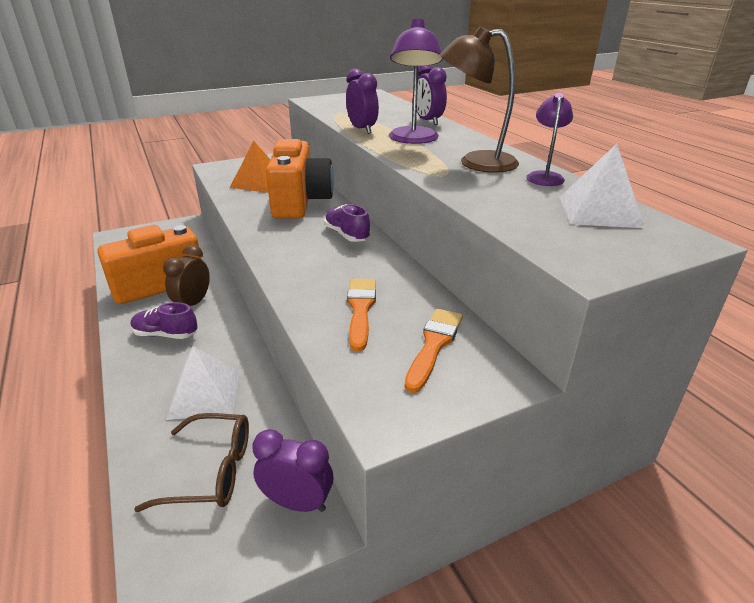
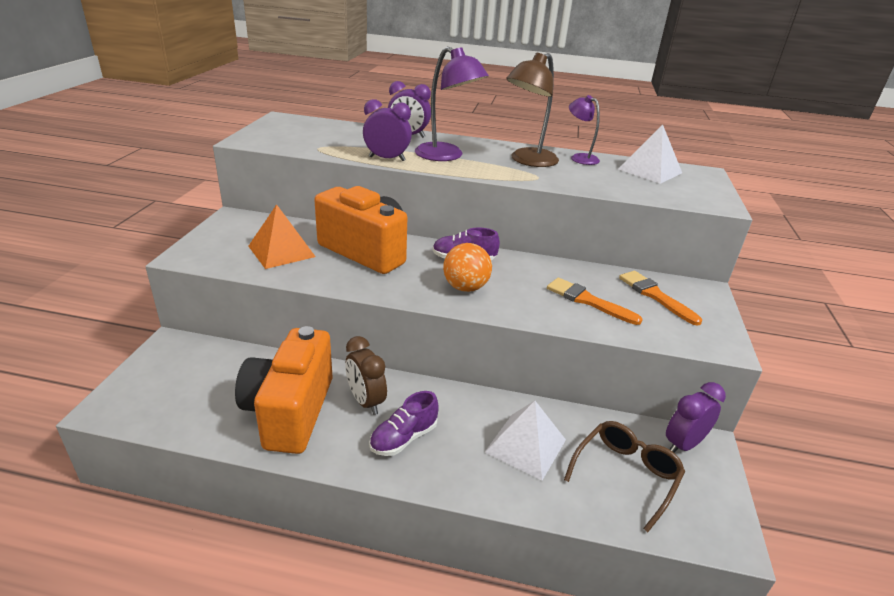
camera: 55 degrees left, 0 degrees up
(299, 250) = (465, 287): none -> orange ball

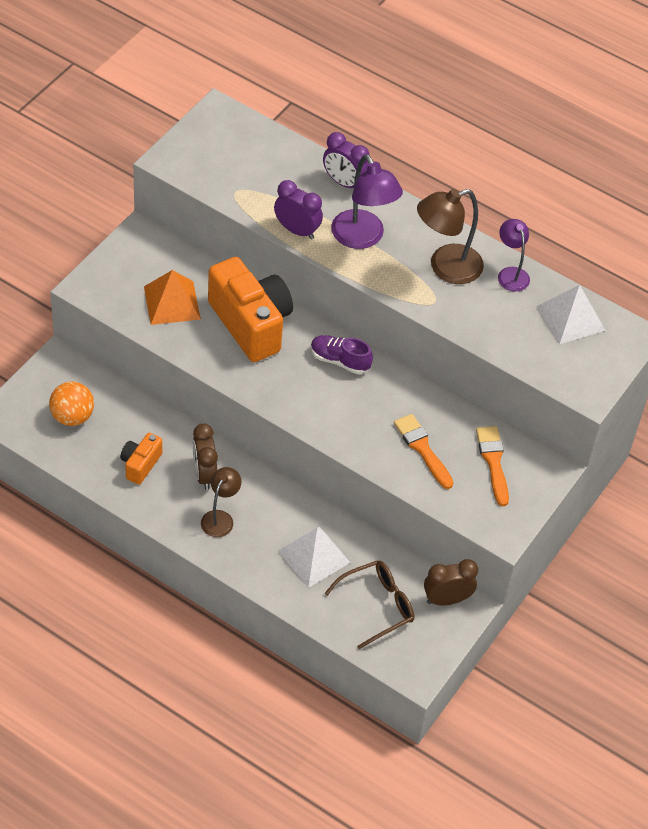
camera: 20 degrees right, 20 degrees up
(290, 411) = (140, 464): orange camera -> orange camera, size x0.49
(403, 438) = (220, 518): purple shoe -> brown lamp
(465, 287) = (319, 400): orange ball -> orange ball (72, 416)
(683, 444) = (447, 599): purple clock -> brown clock

